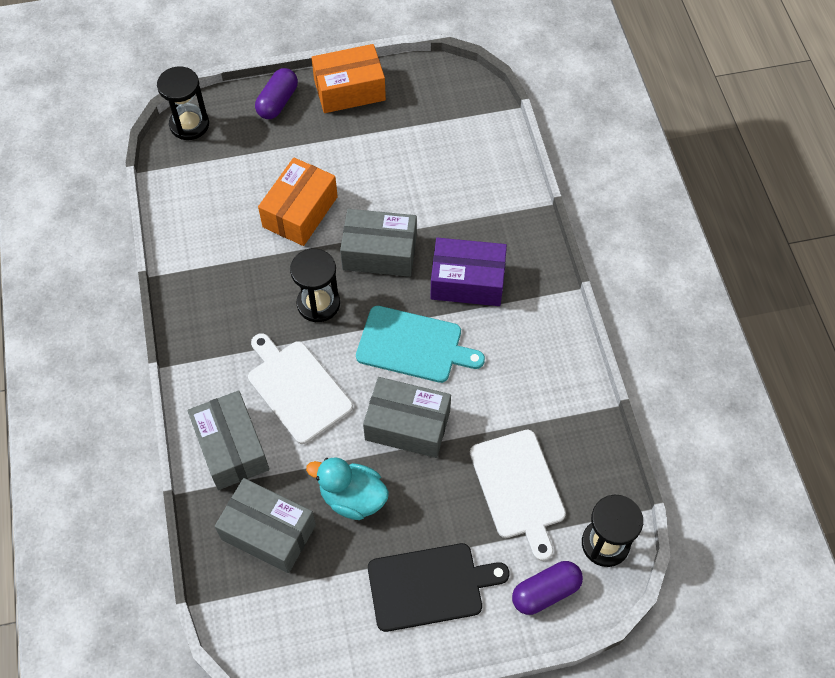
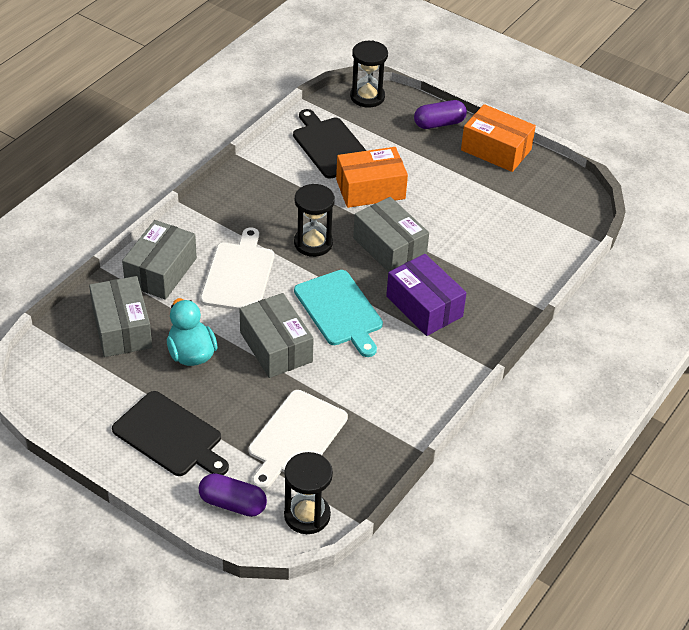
camera: 45 degrees right, 15 degrees down
(218, 199) = (330, 146): none -> black cutting board

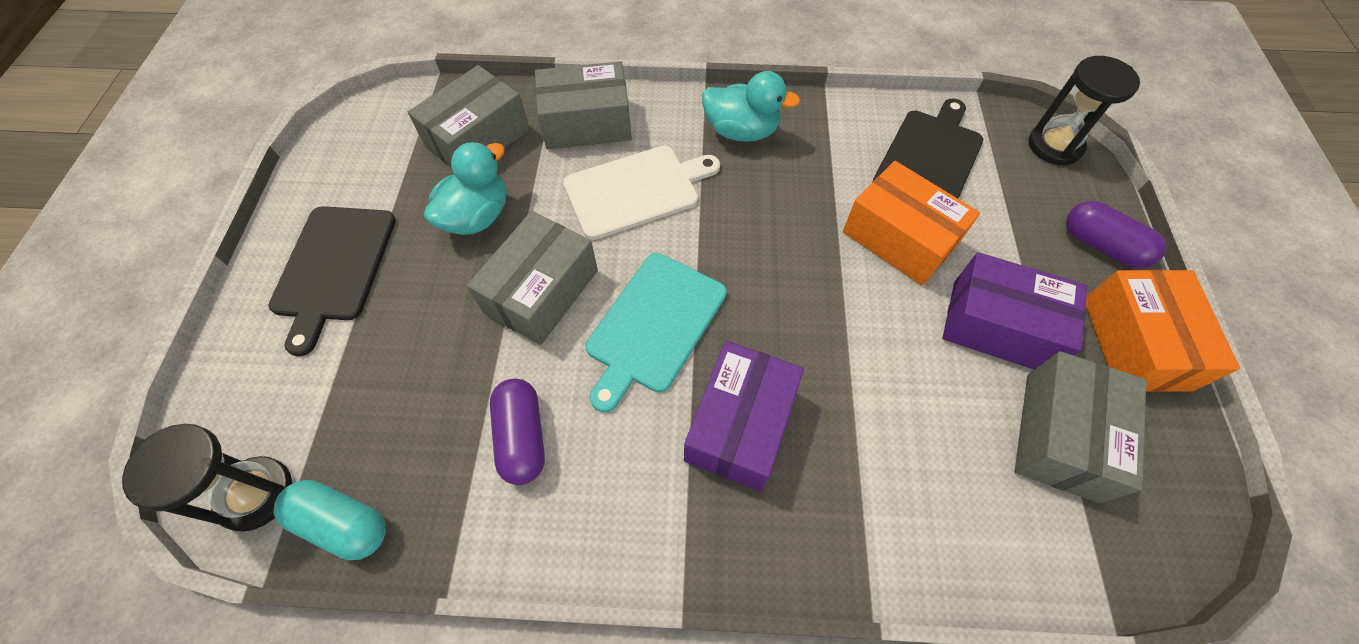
camera: 60 degrees right, 15 degrees up
(233, 503) = (246, 392): purple capsule -> purple capsule (522, 437)
(237, 207) = (741, 131): none -> turquoise duck
(296, 437) = (394, 401): white cutting board -> none
(313, 243) = (748, 232): black hourglass -> none
(354, 482) = (343, 523): none -> turquoise capsule
(389, 247) = (815, 318): grey box -> grey box (1061, 435)
(450, 187) = (999, 326): none -> purple box

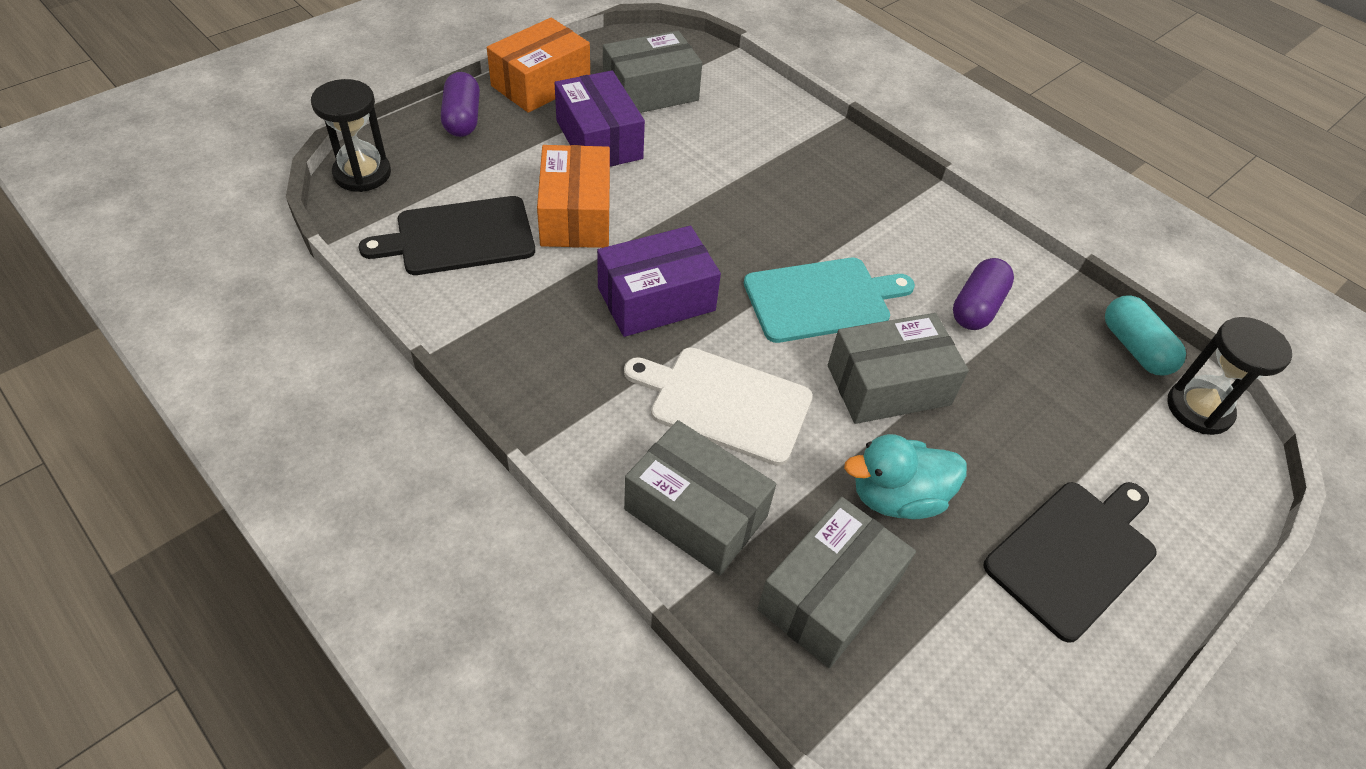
camera: 140 degrees left, 10 degrees down
(478, 138) = (829, 595): grey box -> grey box turned 45 degrees counterclockwise
(740, 425) = (824, 214): purple box -> purple box (656, 299)
(741, 131) = (564, 378): turquoise duck -> none

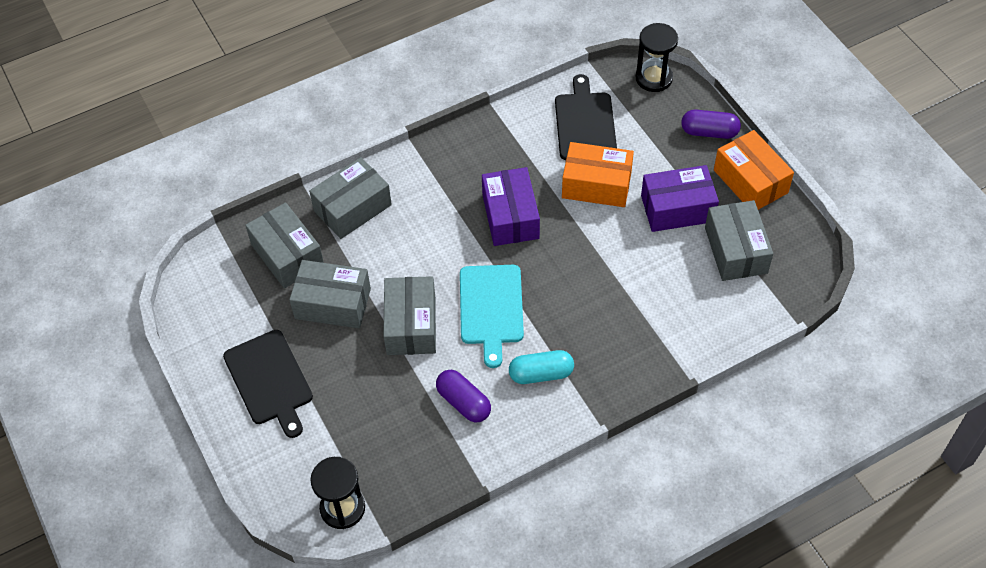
camera: 110 degrees right, 5 degrees up
(725, 403) = (420, 236): white cutting board -> none
(896, 497) = (332, 304): turquoise duck -> grey box
(1134, 348) = (403, 492): turquoise capsule -> turquoise capsule (541, 374)

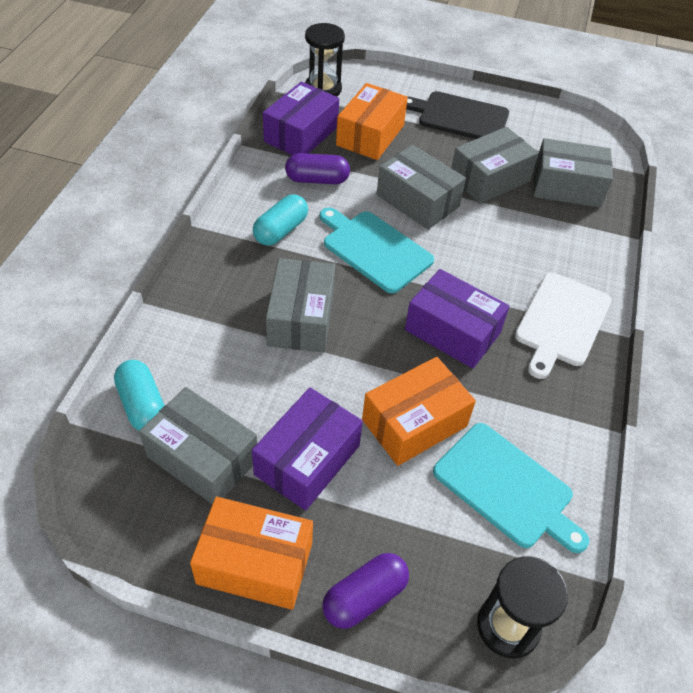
camera: 130 degrees right, 5 degrees down
(352, 208) = (578, 248): grey box -> grey box (301, 318)
(368, 417) = (370, 135): none -> orange box
(423, 463) = (301, 134): none -> purple box
(436, 174) = (561, 322): none -> white cutting board
(585, 123) = (506, 487): black cutting board -> turquoise cutting board
(747, 306) = (142, 405): none -> turquoise capsule

